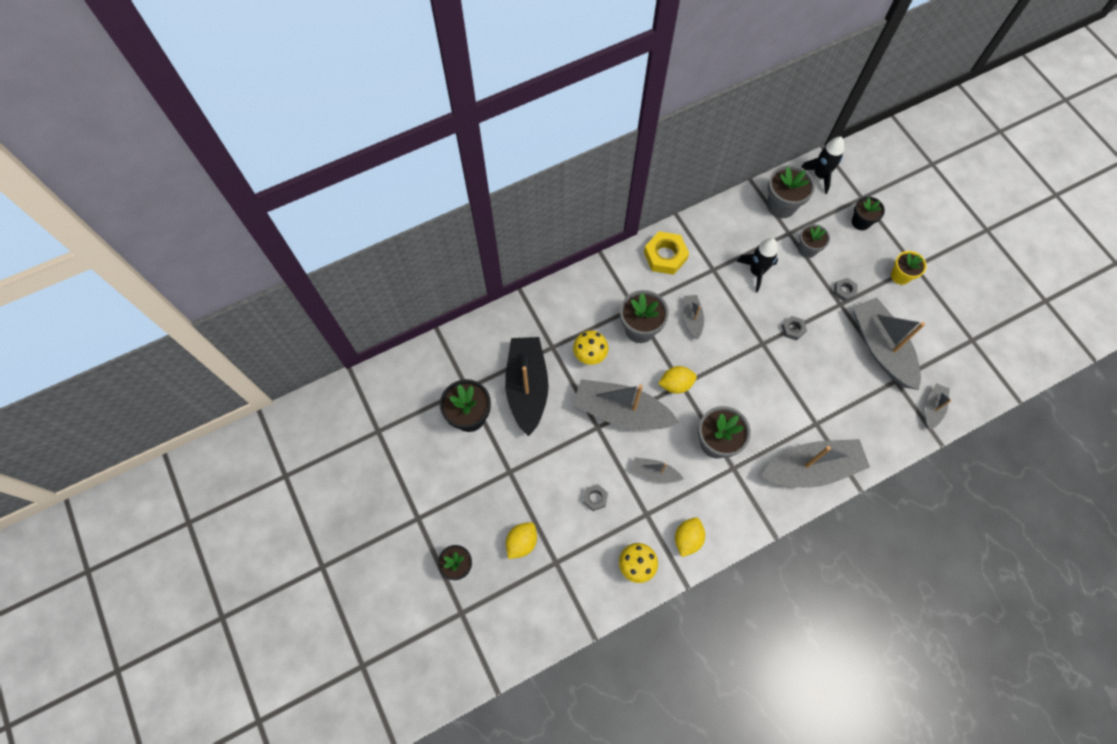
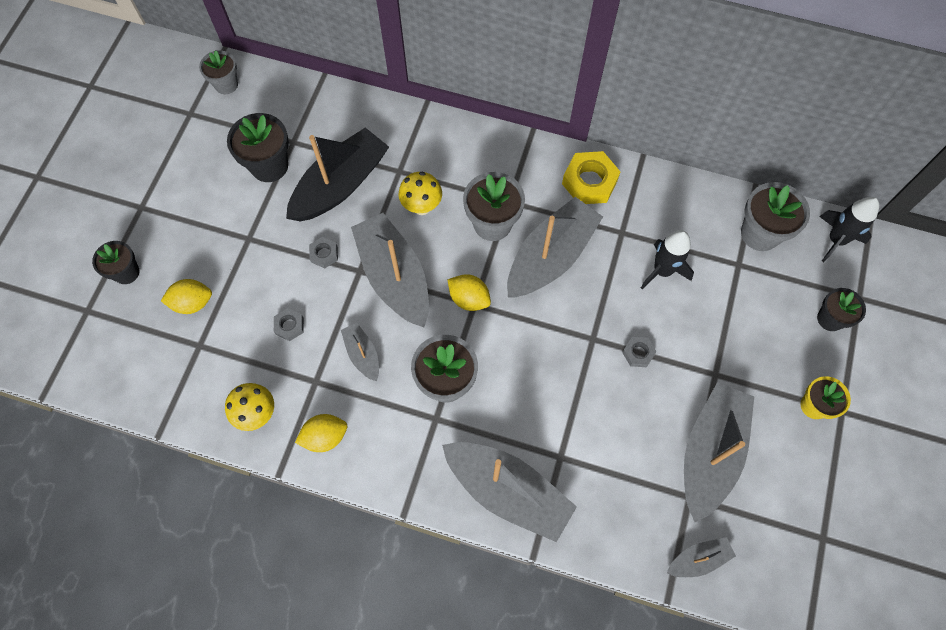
camera: 45 degrees right, 0 degrees up
(692, 318) = (551, 257): grey boat -> grey boat, size x2.07
(807, 249) = (740, 295): grey flower pot -> grey flower pot (226, 84)
(844, 291) = (734, 366): grey nut -> grey nut (324, 254)

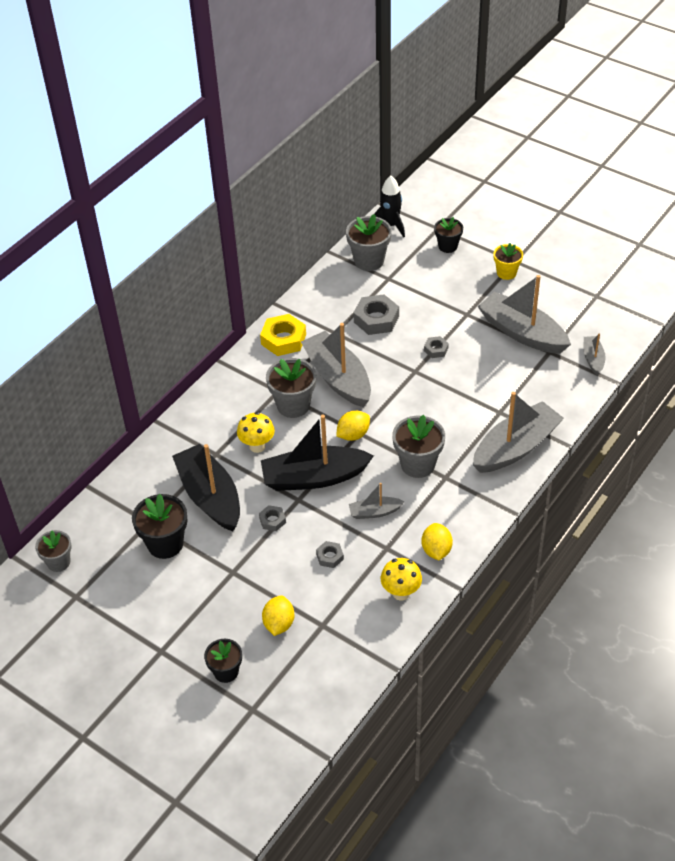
camera: 70 degrees left, 20 degrees down
(394, 277) = (314, 477): grey boat -> black boat
(662, 271) = (376, 319): black rocket -> grey nut

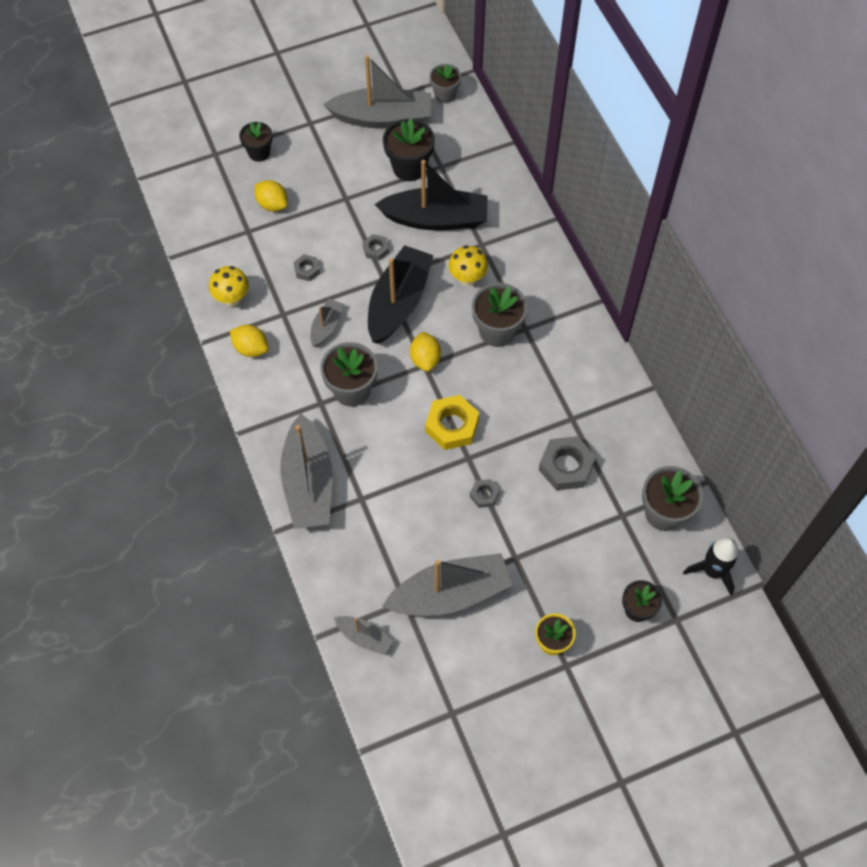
camera: 120 degrees right, 15 degrees up
(283, 339) = (593, 368): yellow nut -> yellow nut (452, 426)
(338, 378) = (506, 386): grey boat -> grey boat (382, 118)

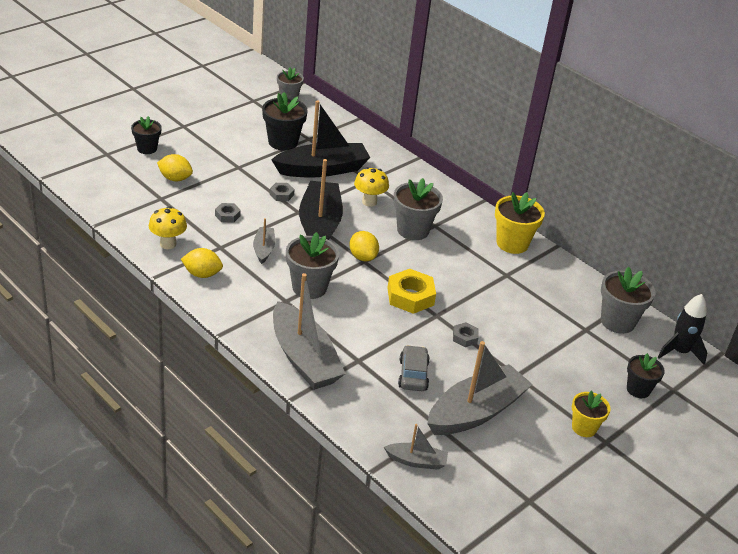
camera: 25 degrees left, 25 degrees down
(382, 118) = (244, 116): grey boat -> none
(408, 530) = (413, 375): none -> grey car
(566, 466) = (521, 306): grey nut -> none
(601, 374) = (512, 243): none -> yellow flower pot

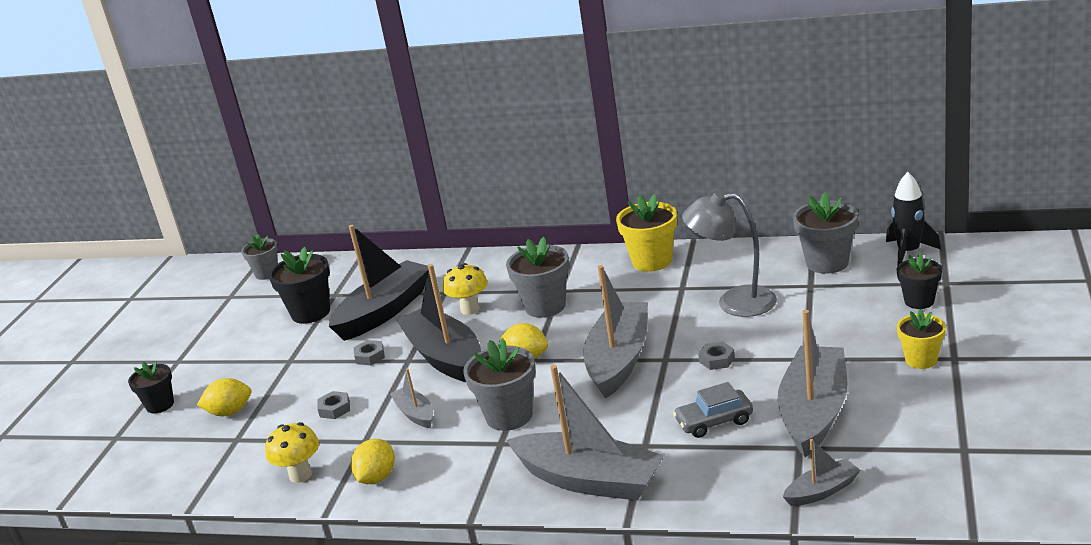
camera: 25 degrees left, 10 degrees down
(202, 274) = (377, 478): yellow lemon -> yellow lemon turned 45 degrees counterclockwise
(410, 296) = (619, 360): yellow nut -> grey boat
(413, 375) = (714, 421): grey car -> grey car turned 75 degrees counterclockwise
(524, 307) = (734, 302): none -> grey lamp

